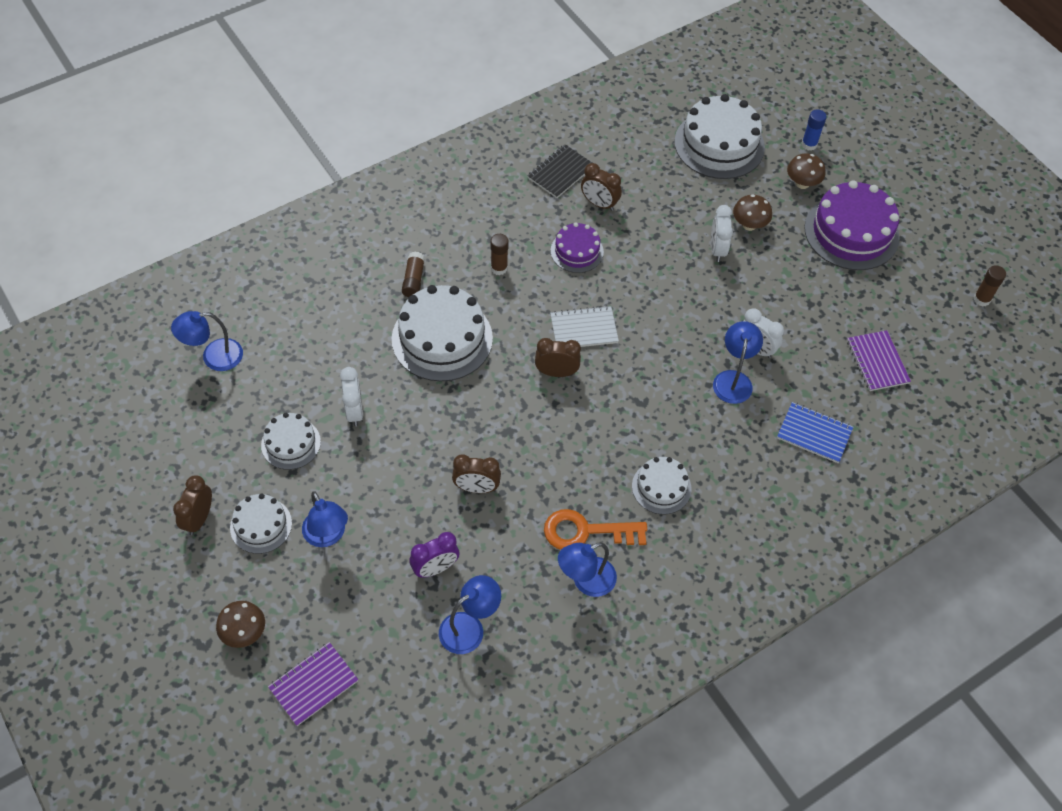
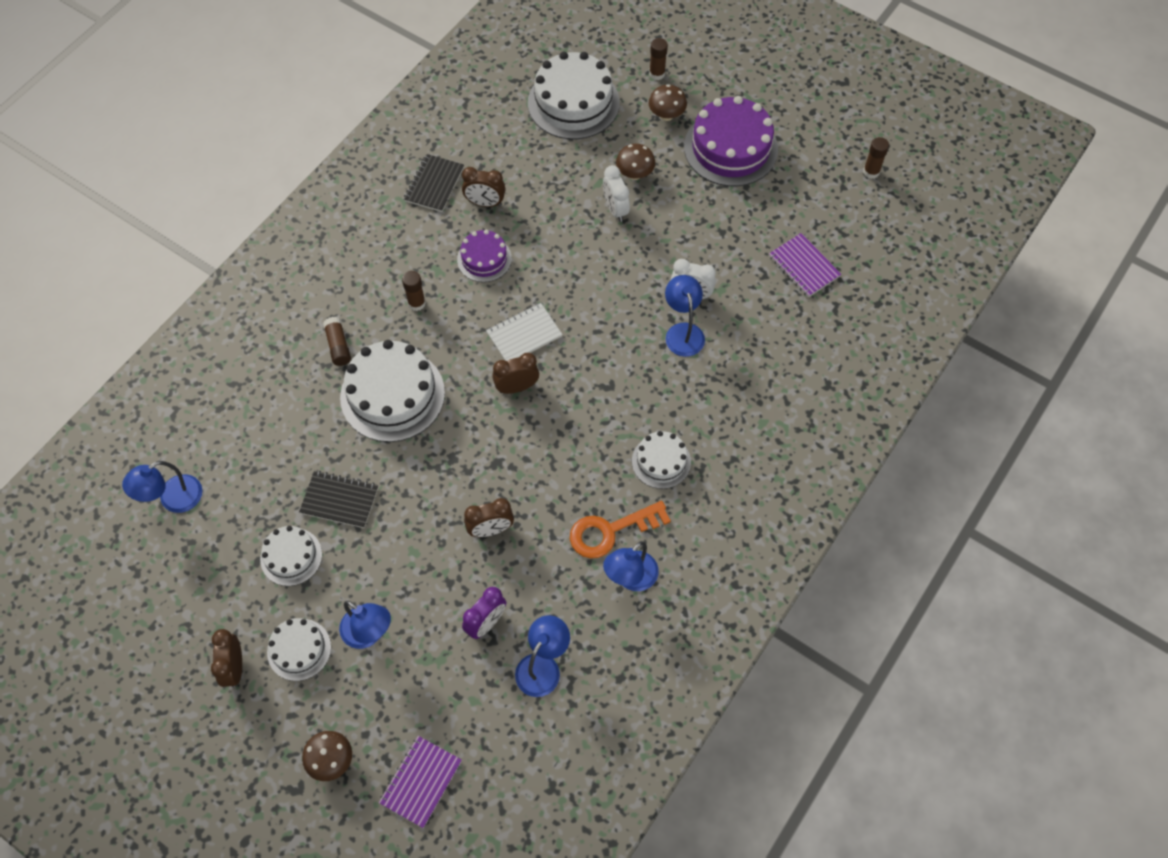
camera: 20 degrees left, 5 degrees up
(354, 411) = (339, 500): white clock -> black notebook
(809, 144) = (657, 74): blue glue stick -> brown glue stick
(814, 434) = (776, 356): blue notebook -> none

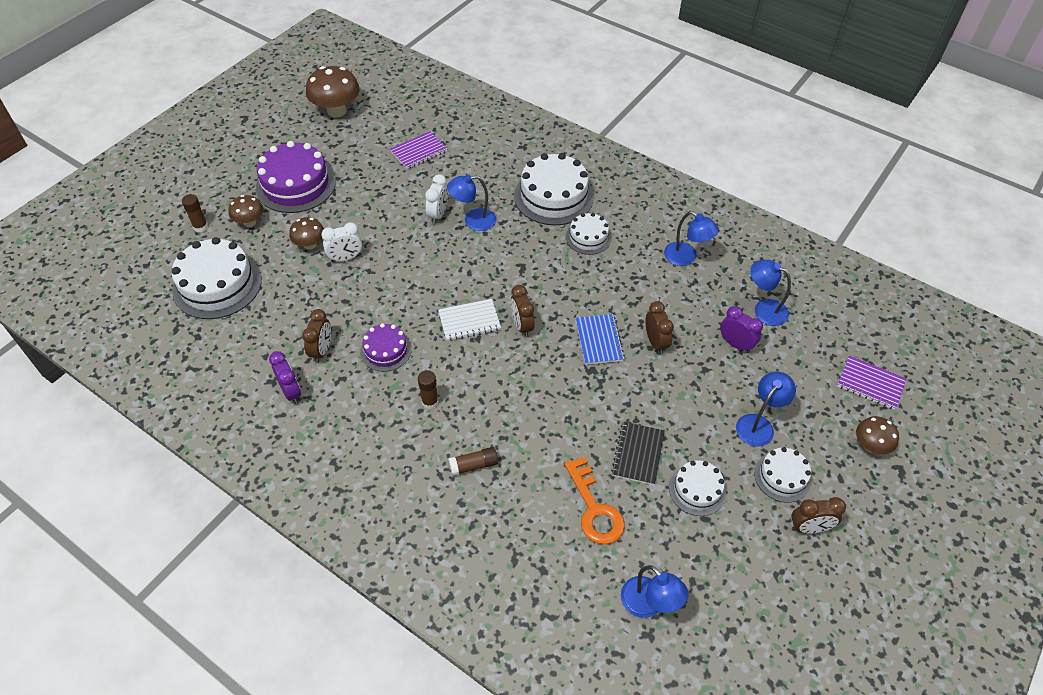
camera: 90 degrees left, 10 degrees down
(392, 395) = (528, 417): white cake -> white cake (553, 196)
(434, 184) = (291, 392): black notebook -> purple clock
(495, 467) = (599, 340): none -> blue notebook
(524, 334) = (469, 321): white notebook -> white notebook turned 75 degrees counterclockwise
(610, 531) = (649, 268): orange key -> orange key (594, 509)
(871, 172) = (336, 111): brown glue stick -> brown mushroom

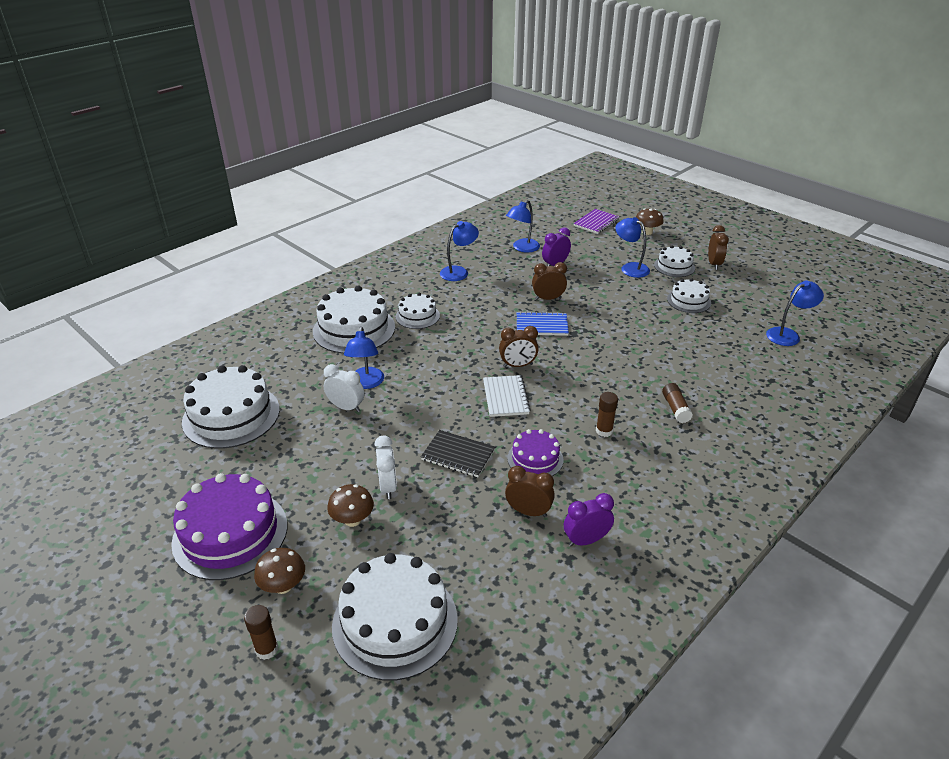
camera: 80 degrees left, 15 degrees down
(336, 111) = (99, 487): brown mushroom -> none
(418, 151) = (231, 415): purple notebook -> white cake
(594, 509) = (711, 348): orange key -> none
(638, 454) = (658, 322): black notebook -> black notebook (458, 455)

